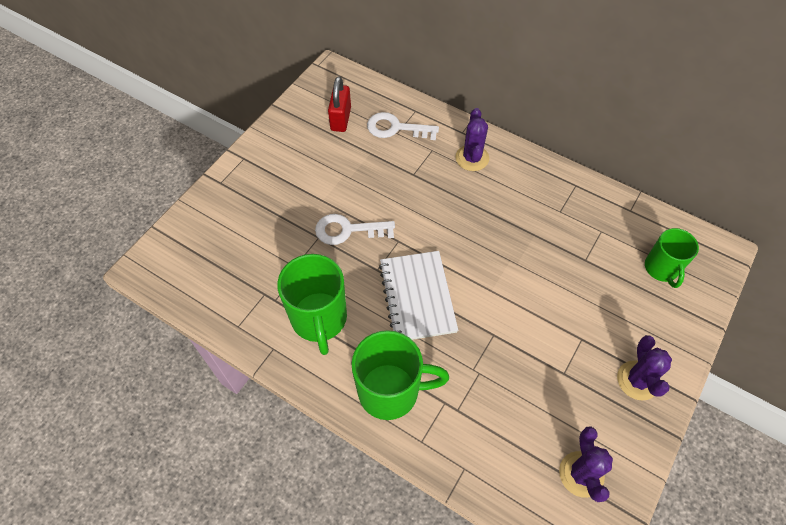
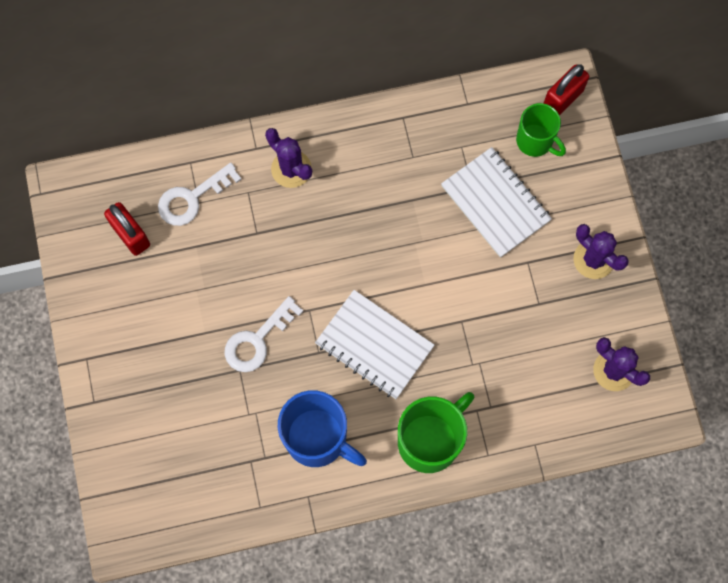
camera: 45 degrees left, 15 degrees up
(319, 319) = (318, 438): green mug -> blue mug
(593, 283) = (495, 203): none -> white notebook
(708, 259) = (563, 98): none -> red padlock

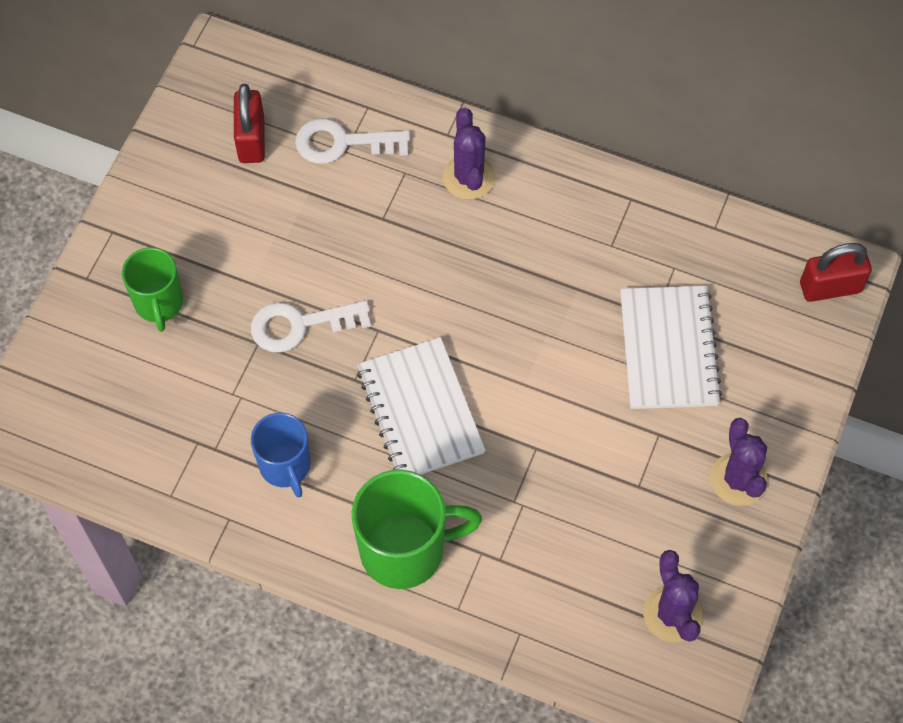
camera: 35 degrees right, 10 degrees down
(318, 438) = (285, 466): blue mug -> blue mug, size x0.63
(535, 141) = (764, 313): green mug -> green mug (159, 303)

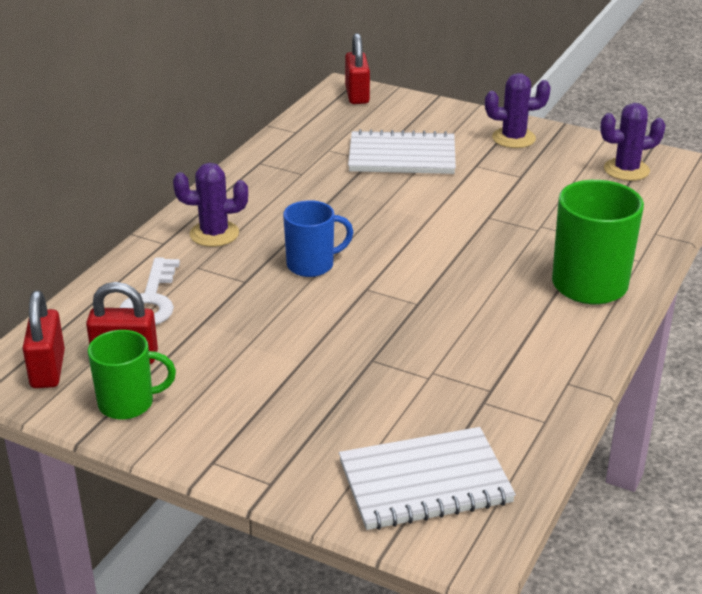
camera: 85 degrees left, 30 degrees down
(159, 303) = (315, 426): green mug -> green mug (128, 403)
(231, 85) = (48, 370): none -> red padlock
(285, 466) = (509, 346): blue mug -> blue mug (312, 265)
(300, 325) = (355, 333): white key -> none
(420, 411) = (452, 270): white notebook -> white notebook (425, 482)

